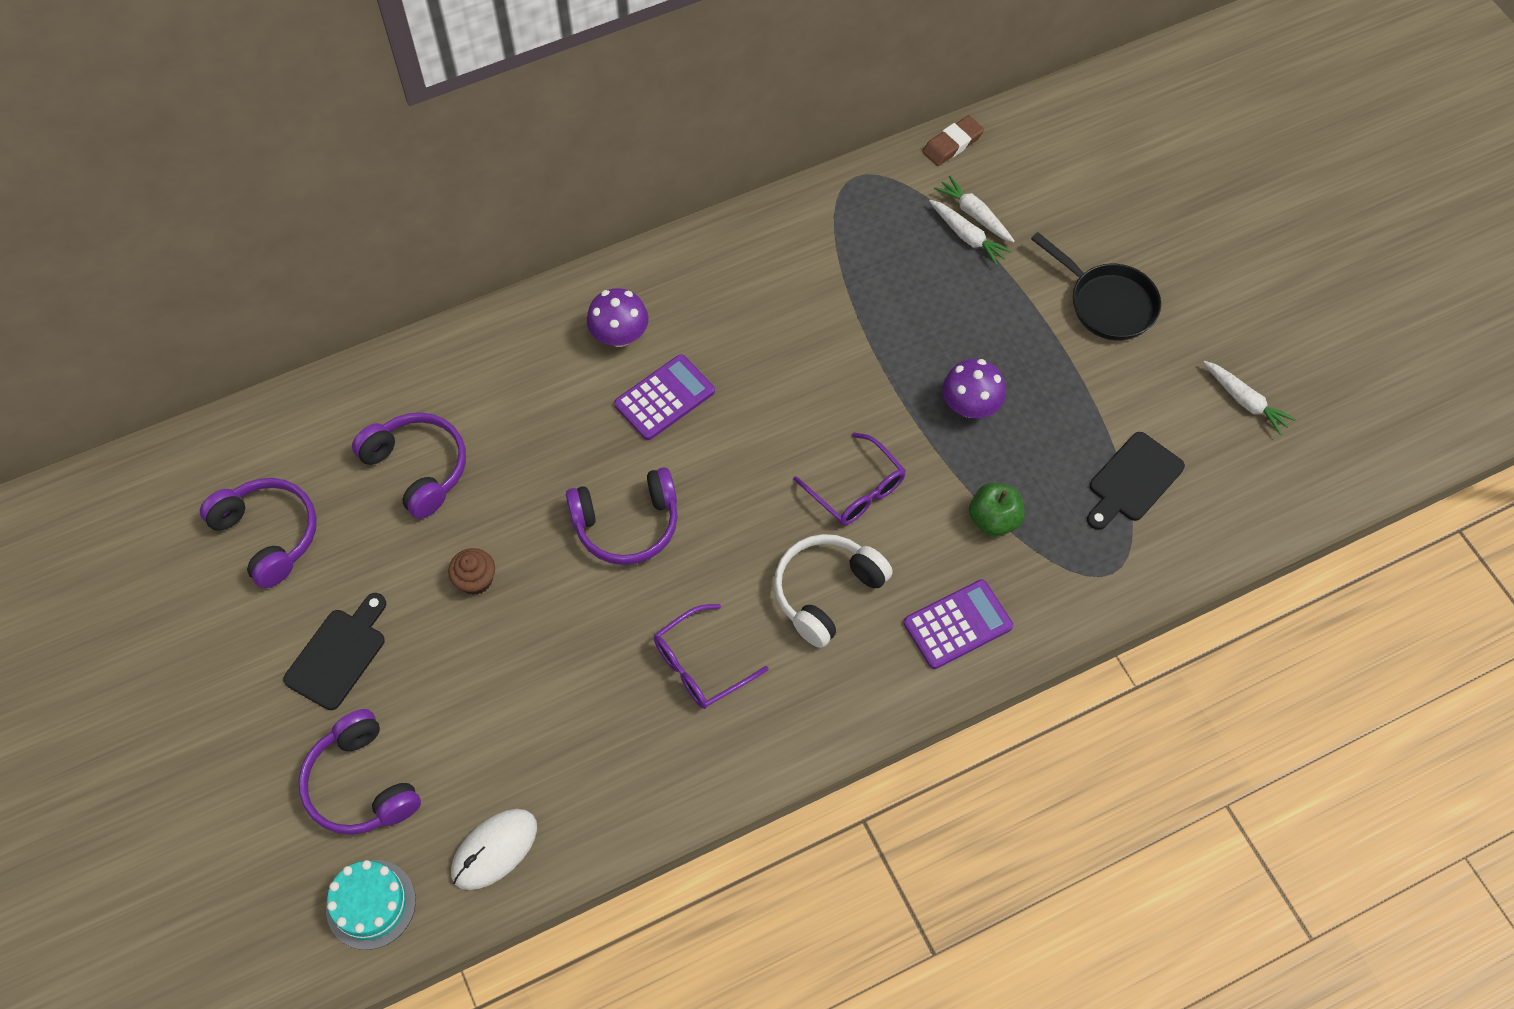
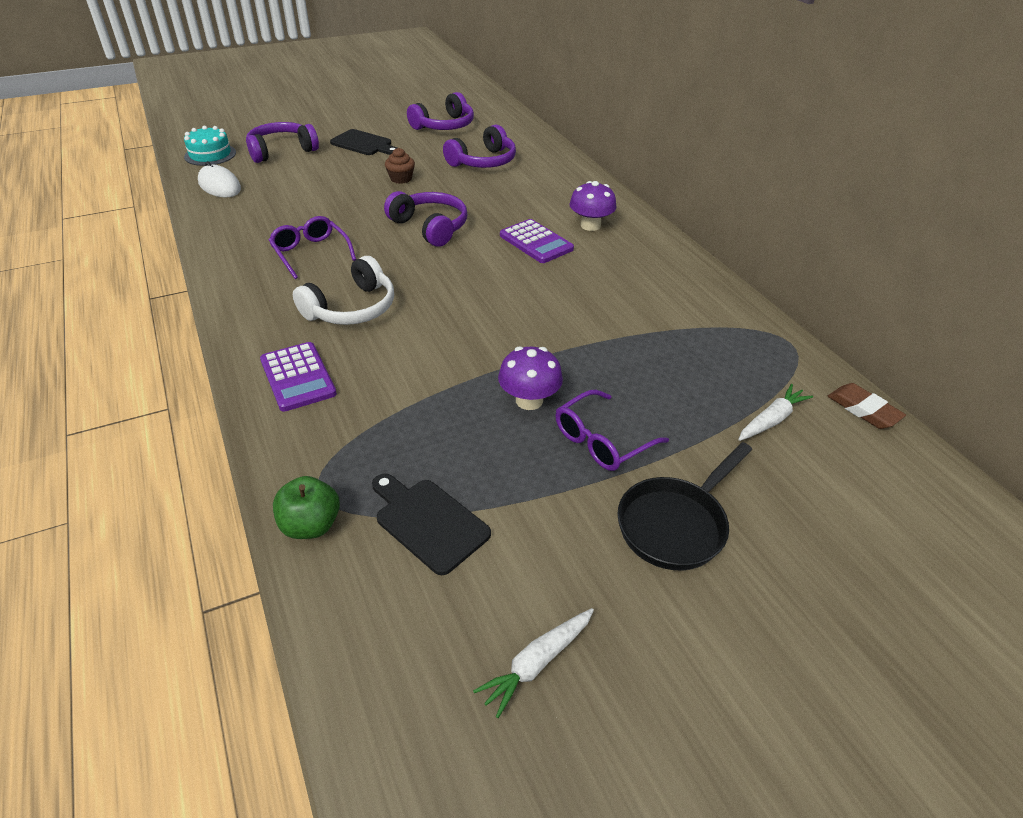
camera: 90 degrees right, 20 degrees down
(627, 524) = (430, 227): purple headphones -> purple headphones turned 150 degrees clockwise
(826, 592) = (352, 308): white headphones -> white headphones turned 90 degrees clockwise
(856, 490) = (444, 327): purple glasses -> purple glasses (602, 441)
(967, 236) = (740, 412): white carrot -> none
(993, 519) = (399, 407): green apple -> green apple (311, 525)

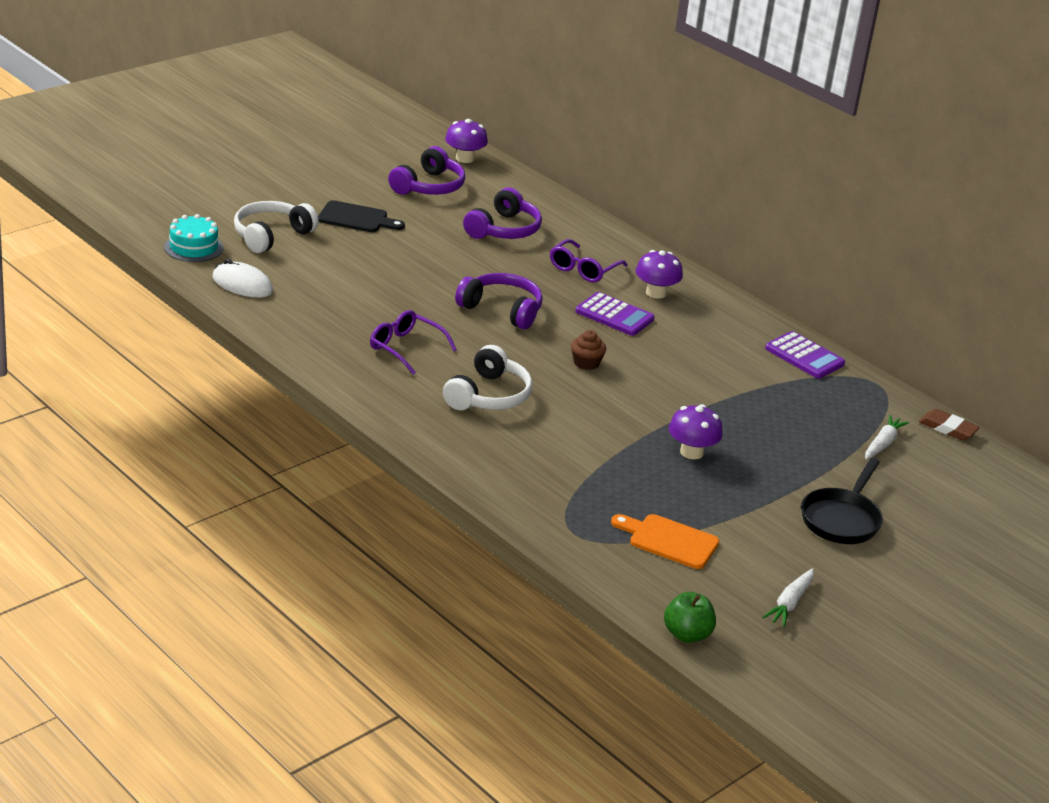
camera: 20 degrees left, 10 degrees down
(281, 151) = (271, 235): purple headphones -> white headphones
(298, 377) = (489, 457): purple calculator -> purple calculator (804, 356)
(311, 525) = (586, 553): green apple -> green apple (687, 634)
(401, 179) = (431, 258): brown cupcake -> brown cupcake (586, 363)
(428, 522) = (669, 540): black cutting board -> orange cutting board
(490, 109) = (464, 158): none -> purple mushroom
(602, 441) = (763, 473): purple glasses -> purple glasses (583, 269)

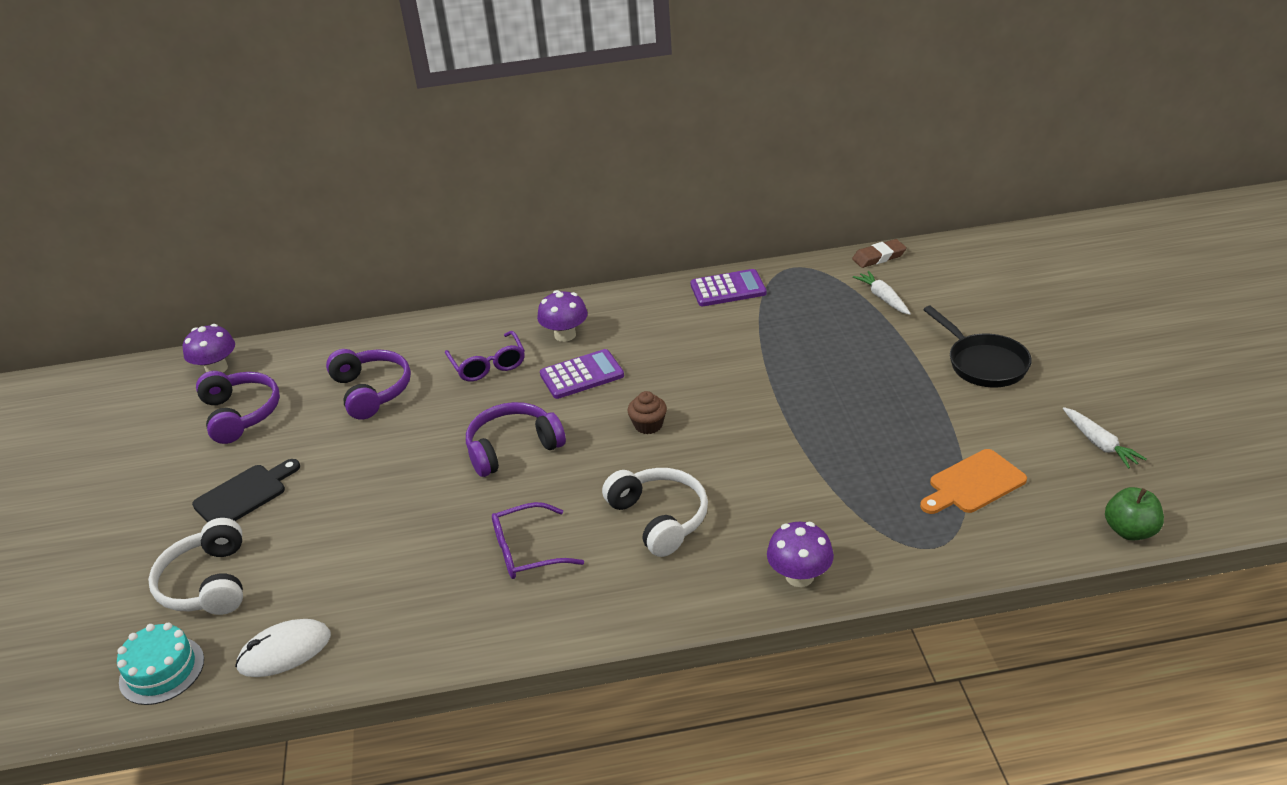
camera: 50 degrees left, 5 degrees up
(691, 452) = (837, 413): purple mushroom -> purple mushroom (799, 576)

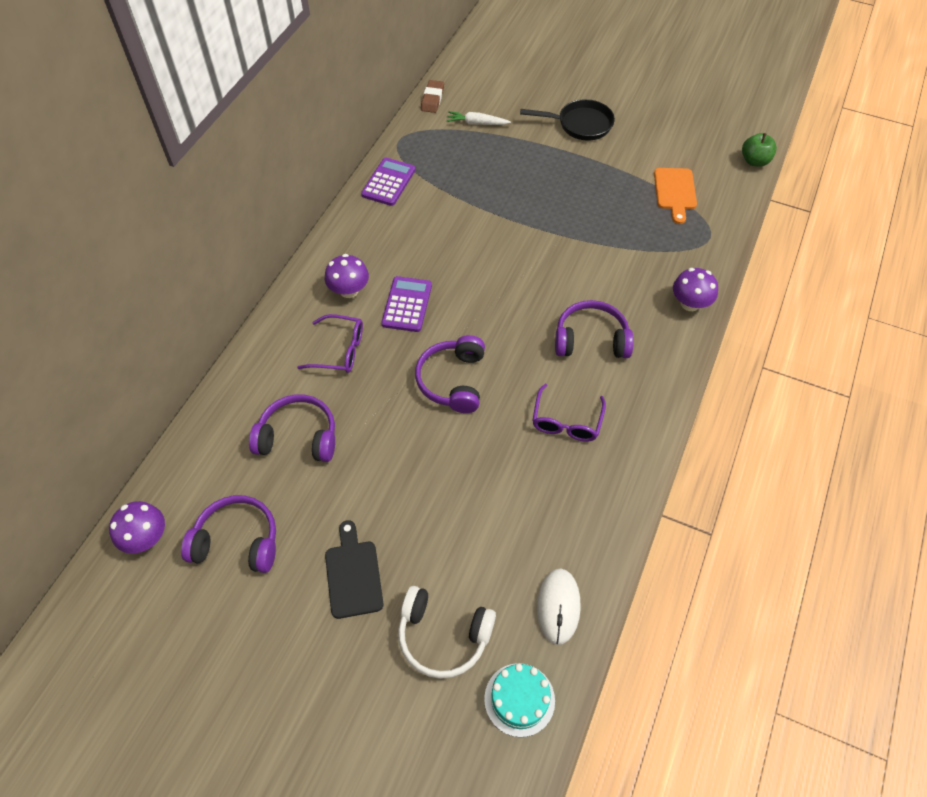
camera: 60 degrees left, 20 degrees up
(648, 425) = (495, 298): brown cupcake -> none
(659, 518) = (591, 339): white headphones -> purple headphones
(1099, 443) = (684, 128): white carrot -> none

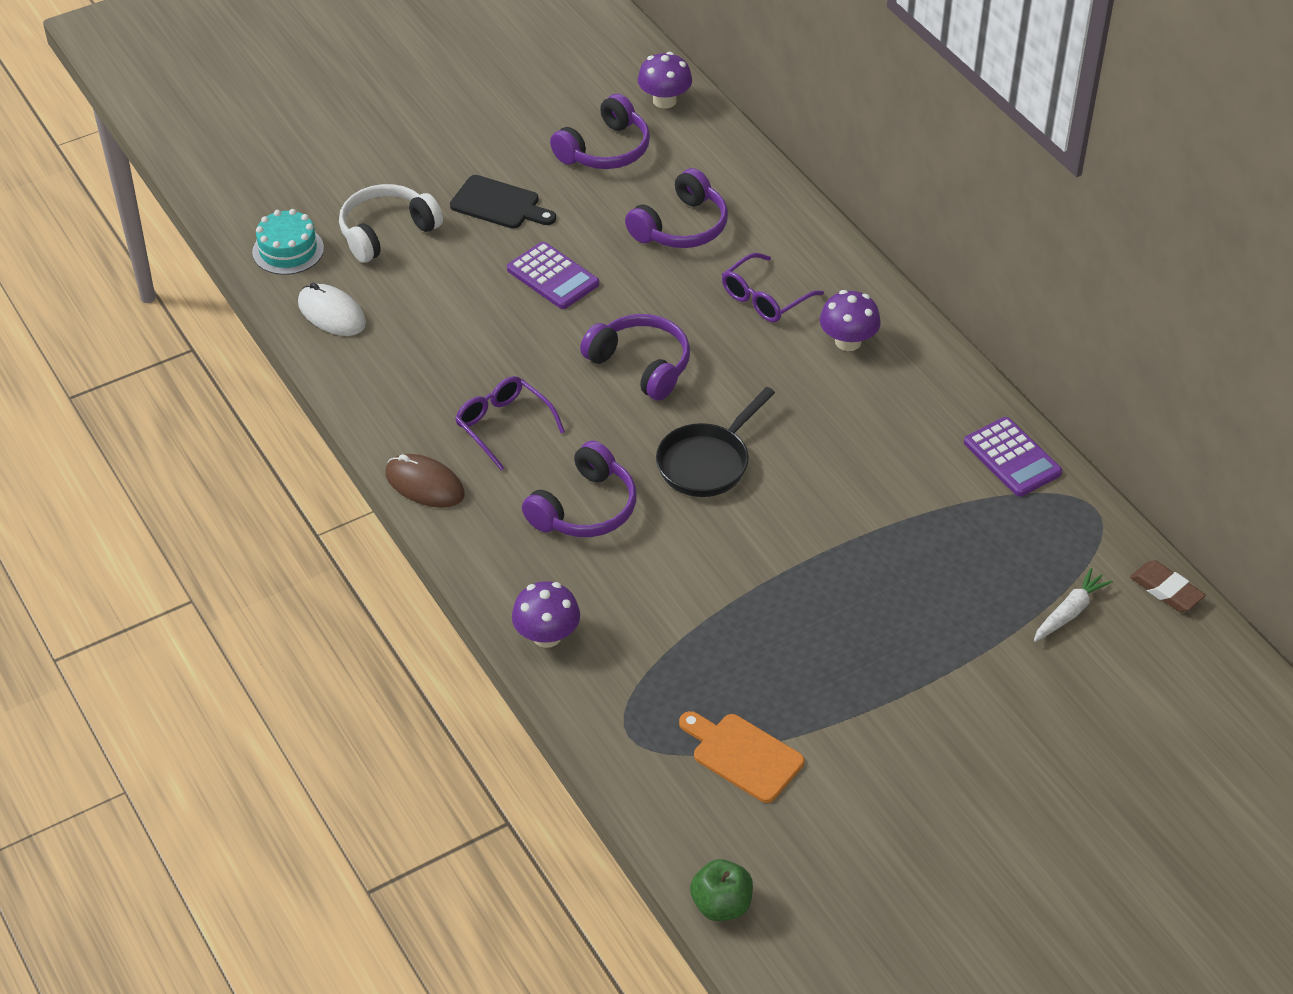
camera: 125 degrees right, 10 degrees down
(407, 304) = (782, 379): purple calculator -> purple calculator (553, 277)
(580, 124) = (975, 734): black pan -> black pan (707, 462)
(650, 431) = (424, 484): none -> brown mouse

